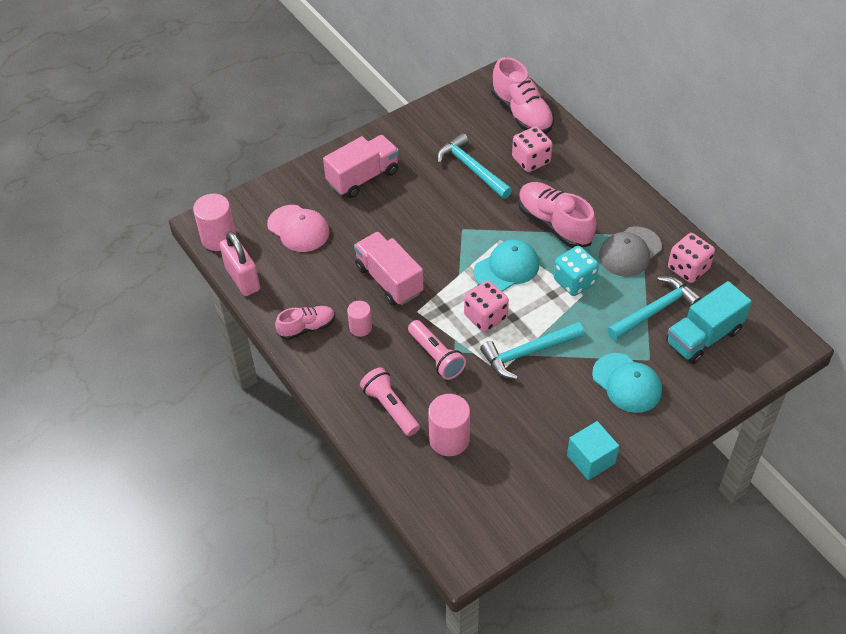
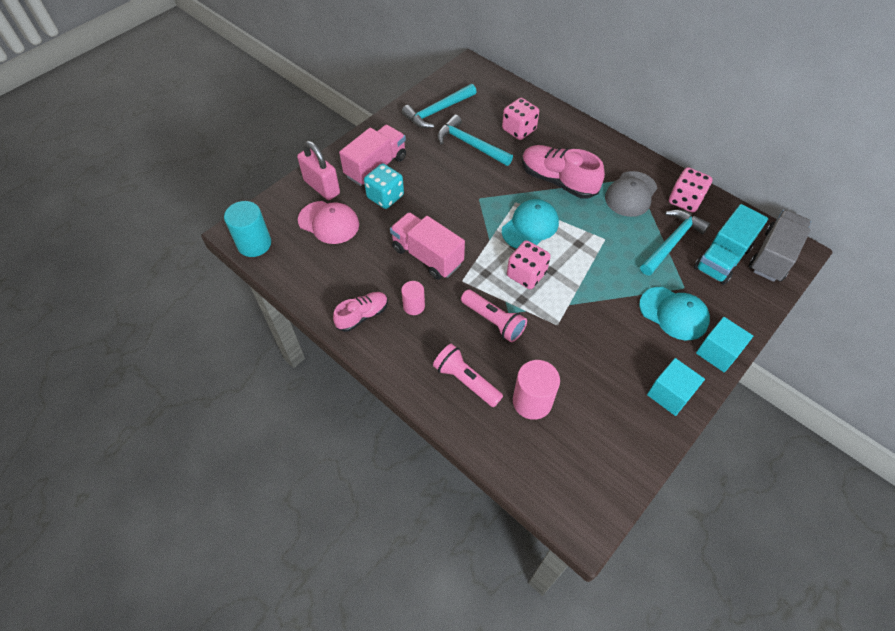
camera: 15 degrees left, 5 degrees up
(218, 238) = (254, 244): pink cylinder -> turquoise cylinder
(242, 279) = (287, 279): pink padlock -> pink padlock (322, 187)
(522, 113) = (497, 92): pink shoe -> none
(527, 353) = (575, 301): turquoise hammer -> turquoise hammer (437, 111)
(574, 281) = (593, 228): turquoise dice -> turquoise dice (385, 196)
(657, 429) = (717, 352): none -> turquoise cube
(761, 344) = (772, 256): none -> grey truck

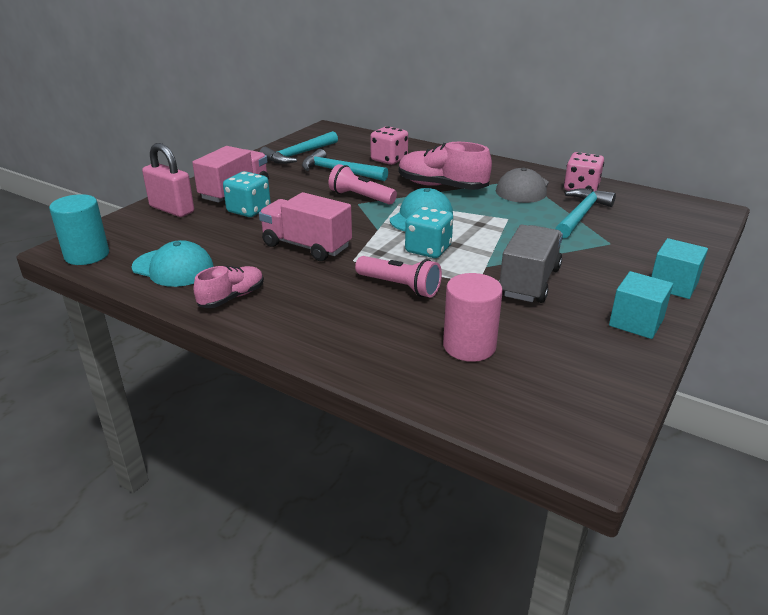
camera: 10 degrees left, 25 degrees down
(329, 222) = (182, 232): pink cap -> none
(414, 306) = (297, 284): pink cylinder -> none
(466, 381) = (378, 337): pink flashlight -> pink flashlight (360, 197)
(526, 274) = (428, 249): pink dice -> turquoise dice
(673, 313) = (608, 262): turquoise cap -> turquoise cap (173, 268)
(722, 258) = (640, 221): turquoise truck -> none
(772, 256) = (691, 215): grey truck -> grey truck (529, 282)

